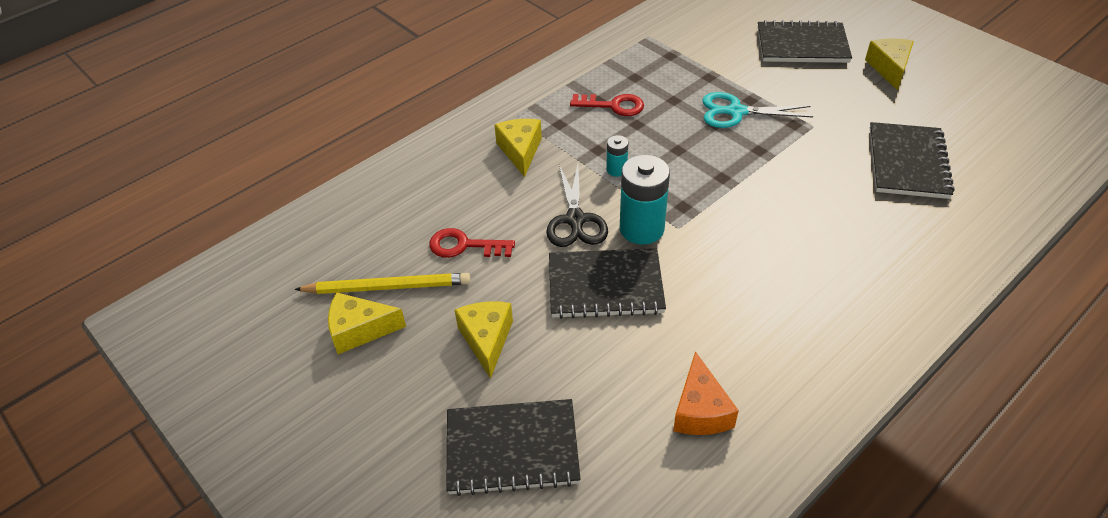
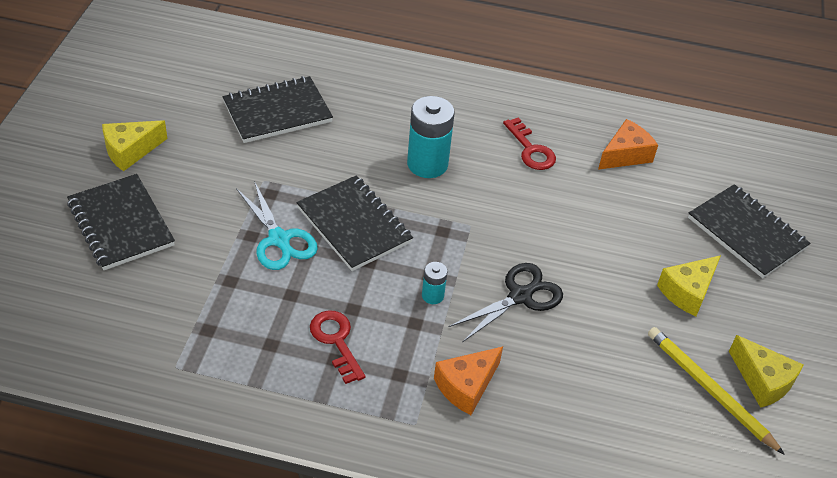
camera: 130 degrees left, 0 degrees up
(465, 246) = (618, 360): red key -> red key (531, 149)
(520, 151) = (466, 386): yellow cheese -> orange cheese
(605, 286) = (572, 244): black notebook -> black notebook (354, 225)
(641, 228) = (492, 247): turquoise battery -> turquoise battery (427, 164)

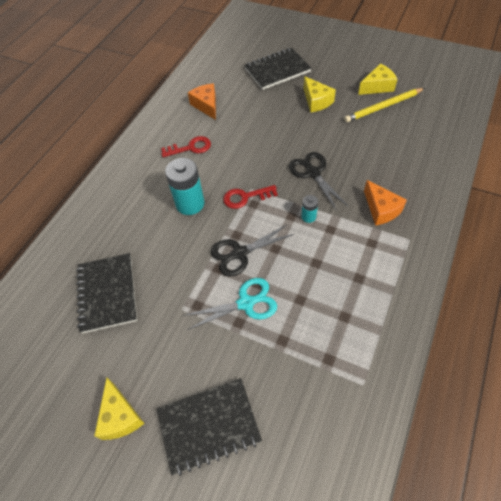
camera: 70 degrees left, 10 degrees up
(336, 341) = (344, 275): red key -> red key (245, 197)
(354, 225) = (239, 253): black notebook -> black scissors

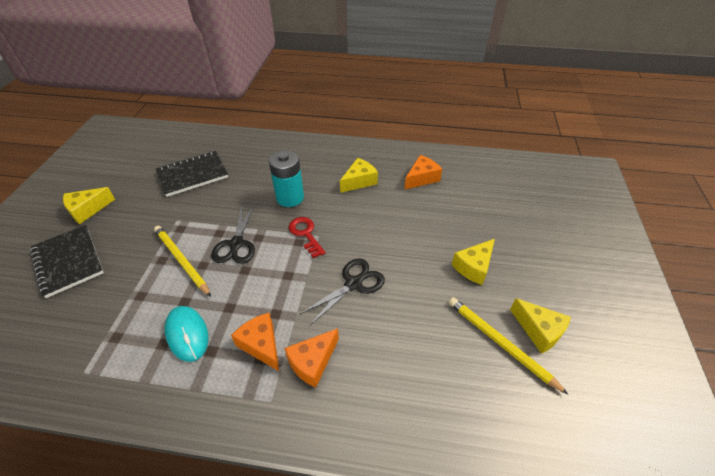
camera: 70 degrees right, 10 degrees down
(190, 148) = (359, 181): red key -> yellow cheese
(239, 253) = (236, 244): black scissors -> black scissors turned 135 degrees counterclockwise
(246, 303) = (181, 261): turquoise scissors -> yellow pencil
(277, 70) = (509, 221): black notebook -> none
(308, 216) = (289, 290): turquoise battery -> none
(338, 296) = (187, 334): none -> turquoise mouse
(360, 241) = (261, 345): none -> orange cheese

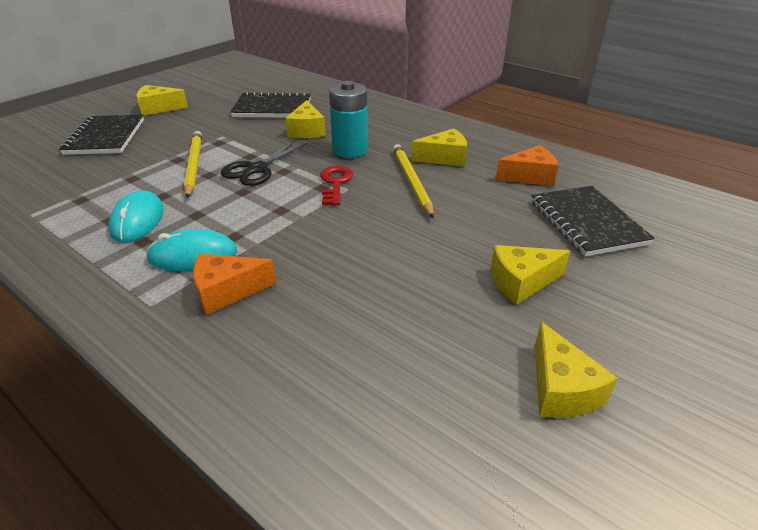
camera: 30 degrees right, 10 degrees down
(241, 189) = (307, 130): none -> yellow cheese
(261, 345) = (193, 256): orange cheese -> turquoise mouse
(354, 283) = (345, 242): black scissors -> none
(476, 204) = (586, 222): none -> black notebook
(500, 343) = (483, 376): yellow pencil -> yellow pencil (411, 182)

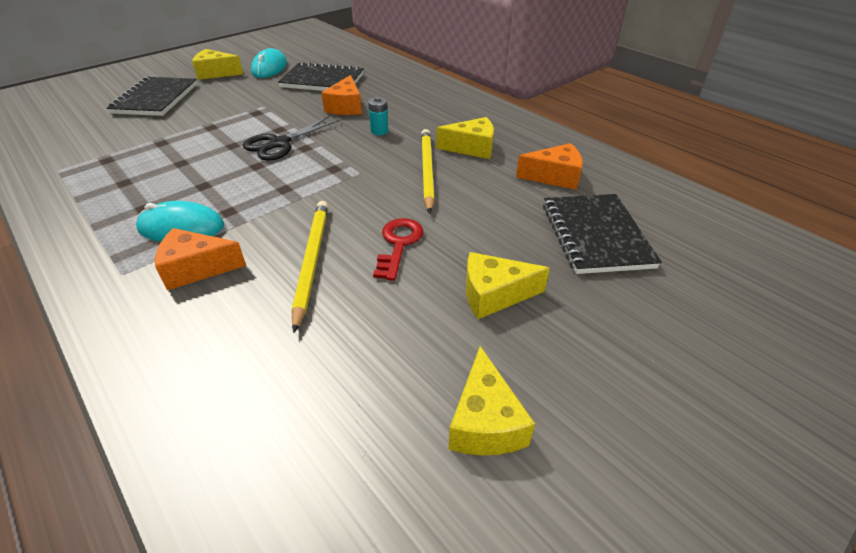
camera: 10 degrees right, 5 degrees up
(137, 220) = (147, 186): turquoise mouse -> turquoise mouse (269, 68)
(193, 165) = (222, 134): yellow pencil -> yellow pencil (311, 261)
(307, 130) = (346, 107): yellow cheese -> orange cheese
(335, 183) = (349, 165): red key -> red key (398, 244)
(350, 150) = (379, 131): turquoise battery -> turquoise battery, size x0.49

